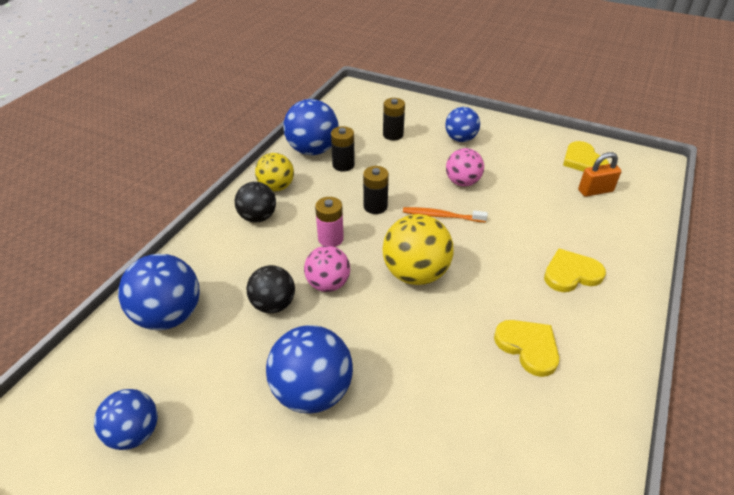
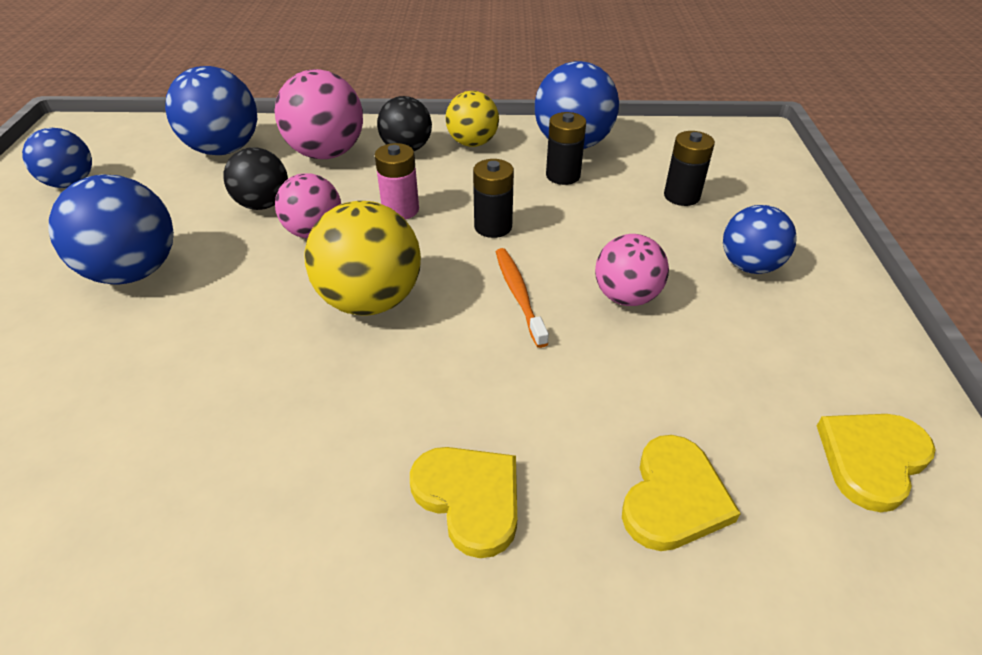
camera: 65 degrees right, 0 degrees up
(229, 257) = (327, 153): none -> pink ball
(528, 347) = (256, 466): yellow heart -> yellow heart (674, 497)
(595, 191) = (775, 500): orange padlock -> none

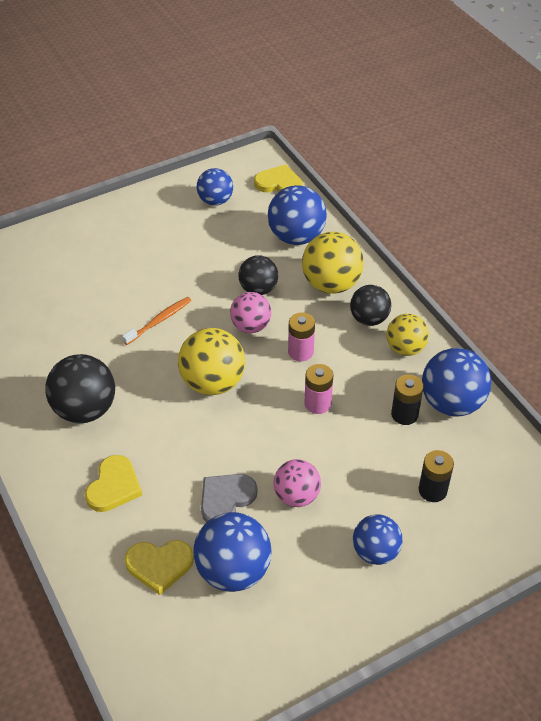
camera: 60 degrees right, 5 degrees up
(133, 272) = (168, 278): blue ball -> blue ball (233, 571)
(269, 475) = (85, 410): none -> black ball
(327, 153) = (331, 284): pink ball -> yellow ball
(493, 227) = (317, 403): black battery -> pink battery
(519, 295) = (262, 444): orange toothbrush -> orange toothbrush (159, 321)
(589, 366) = (226, 499): none -> grey heart
(871, 459) = (236, 648): yellow heart -> yellow heart (279, 183)

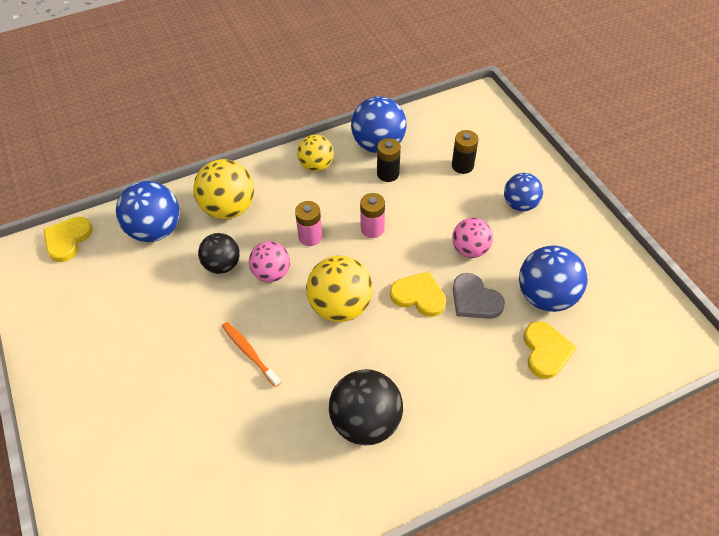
camera: 85 degrees left, 5 degrees up
(114, 486) = (462, 390): yellow heart -> yellow heart (419, 296)
(215, 201) = (74, 298): blue ball -> none
(369, 319) = (278, 186): black ball -> none

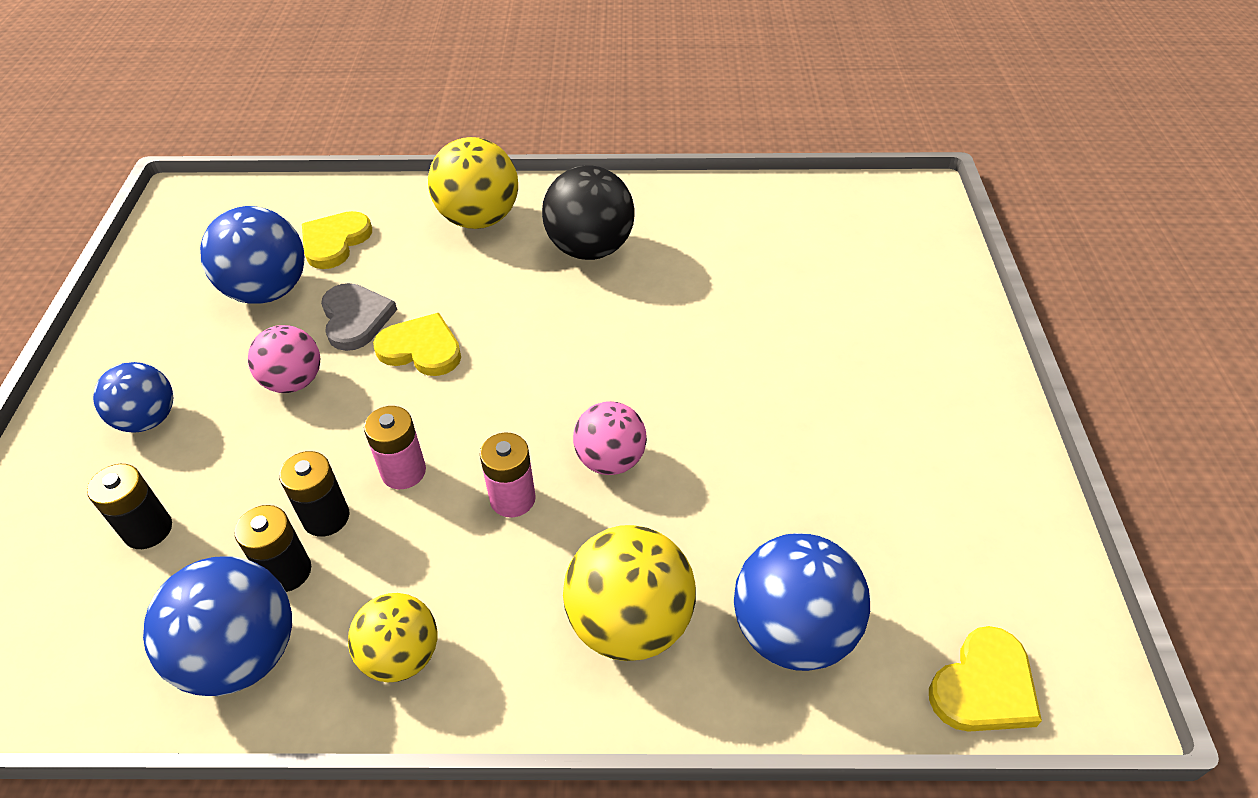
camera: 155 degrees left, 5 degrees down
(222, 265) = (686, 506): black ball -> none
(249, 353) = (695, 361): orange toothbrush -> none
(340, 306) = (537, 374): yellow ball -> yellow ball (479, 219)
(391, 198) = (326, 517): none -> black battery
(419, 296) = (421, 349): yellow heart -> yellow heart turned 150 degrees clockwise

